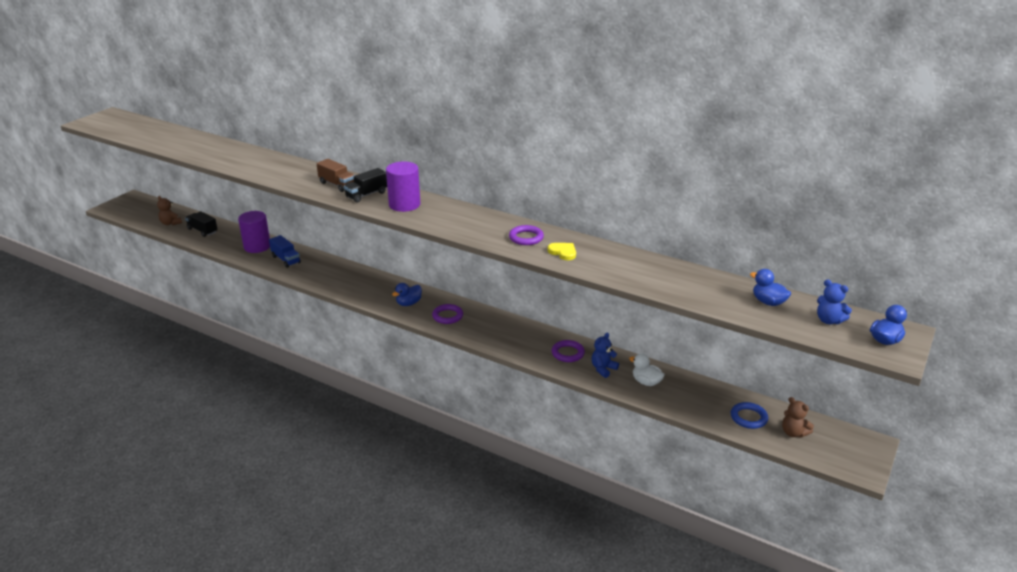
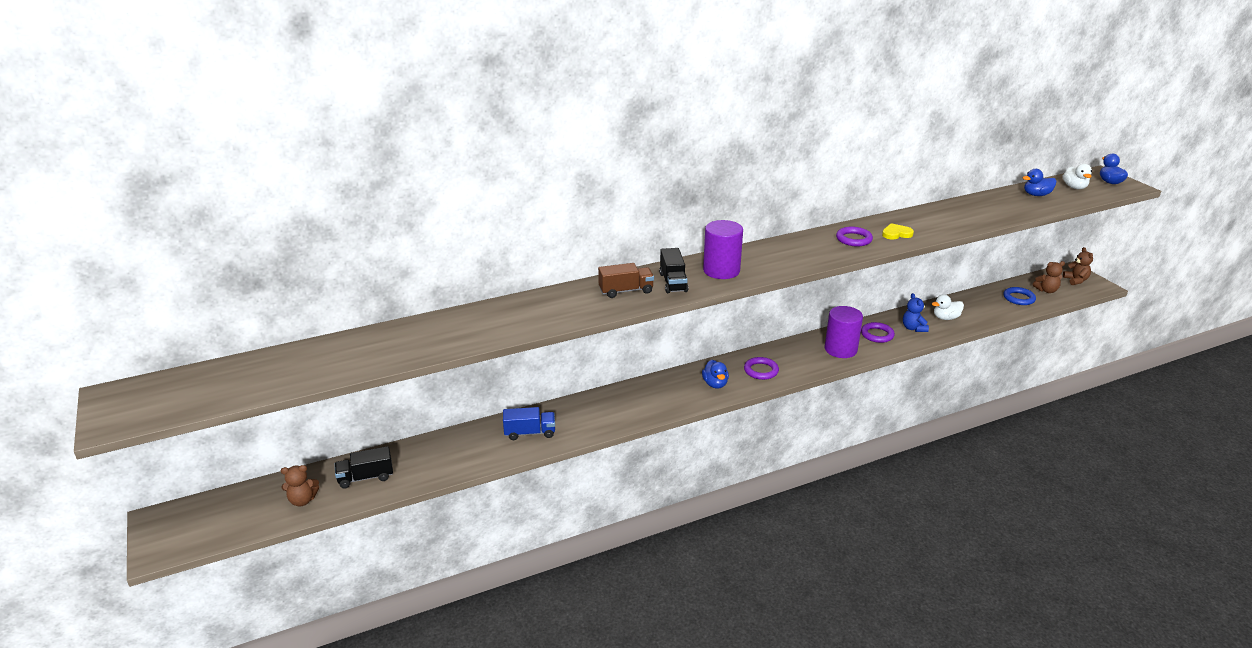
camera: 55 degrees left, 0 degrees up
(257, 246) = (469, 445): purple cylinder -> purple cylinder (840, 349)
(829, 320) = (1074, 187): blue teddy bear -> white duck
(849, 449) = (1075, 280): none -> brown teddy bear

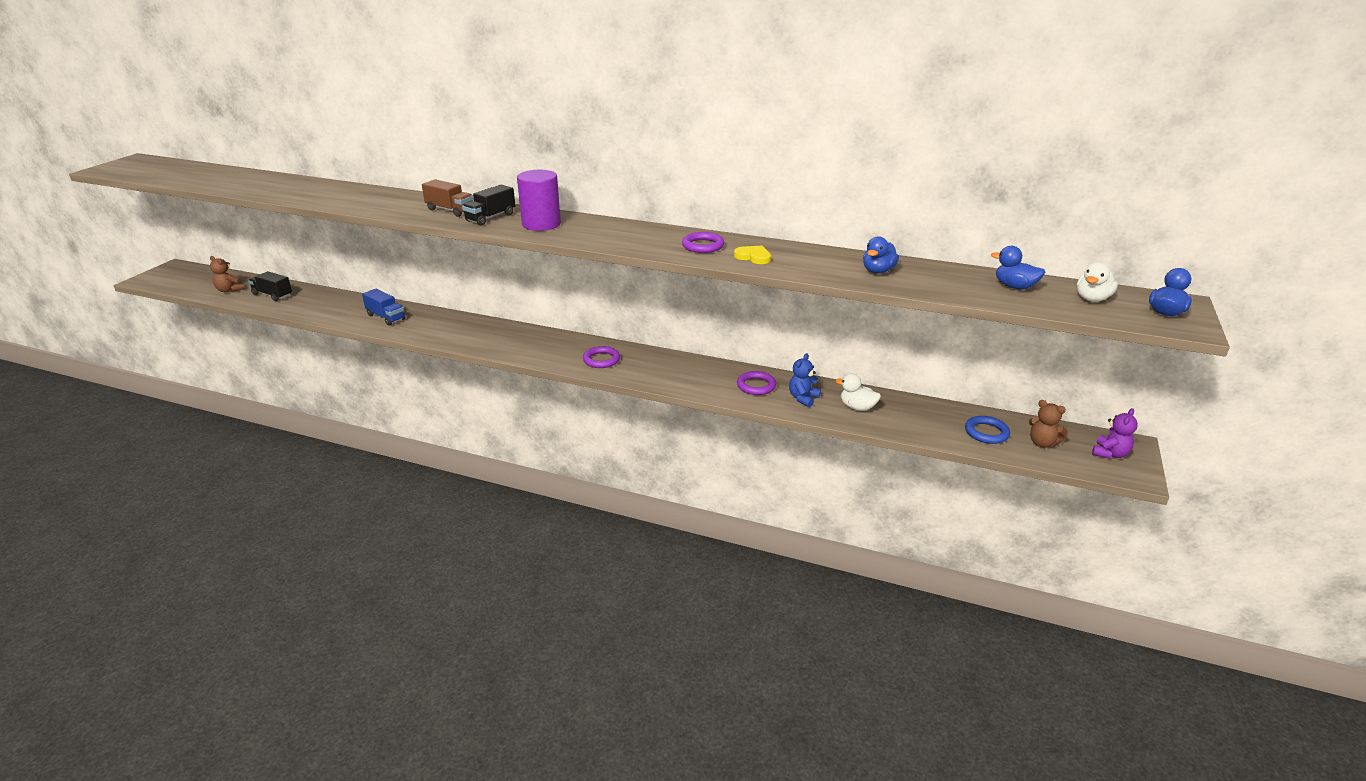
camera: 45 degrees right, 0 degrees up
(715, 384) = (550, 350): blue duck -> blue duck (878, 271)
(840, 349) = (698, 379): purple cylinder -> none
(1075, 280) = (1110, 454): brown teddy bear -> purple teddy bear

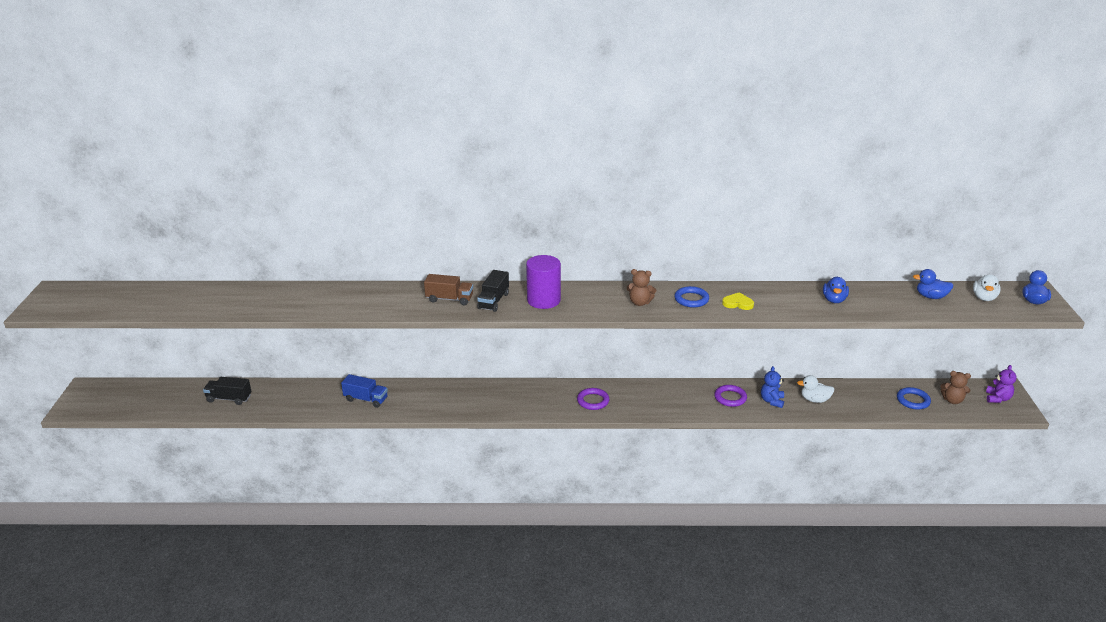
camera: 20 degrees left, 0 degrees up
(229, 290) = (178, 402): brown teddy bear -> brown teddy bear (640, 303)
(703, 246) = (691, 299): purple ring -> blue ring

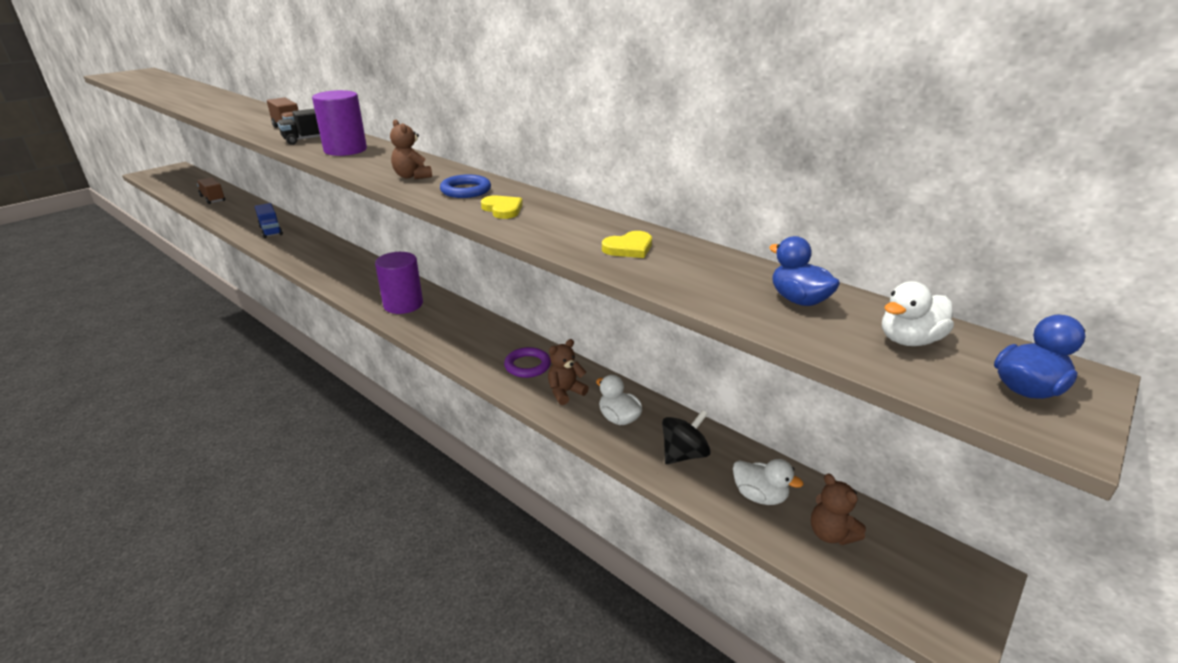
camera: 40 degrees right, 0 degrees up
(229, 398) = (213, 199): black truck -> brown truck
(593, 401) = (403, 304): purple ring -> purple cylinder
(772, 401) = (565, 392): blue teddy bear -> brown teddy bear
(834, 300) = (629, 248): blue duck -> yellow heart
(863, 400) = (683, 454): none -> black spinning top
(913, 400) = (759, 496): blue ring -> white duck
(997, 398) = (928, 581): purple teddy bear -> none

